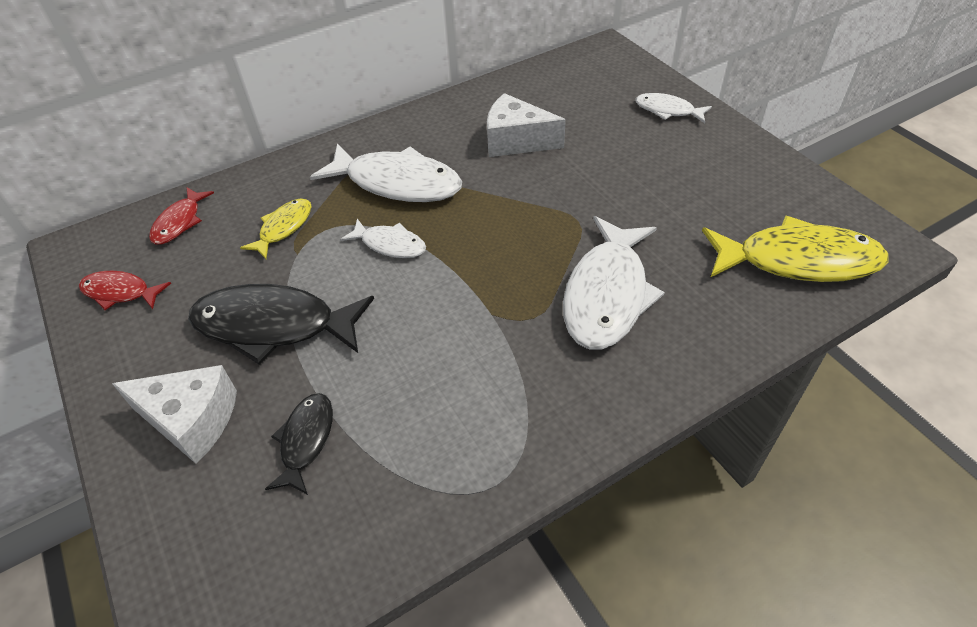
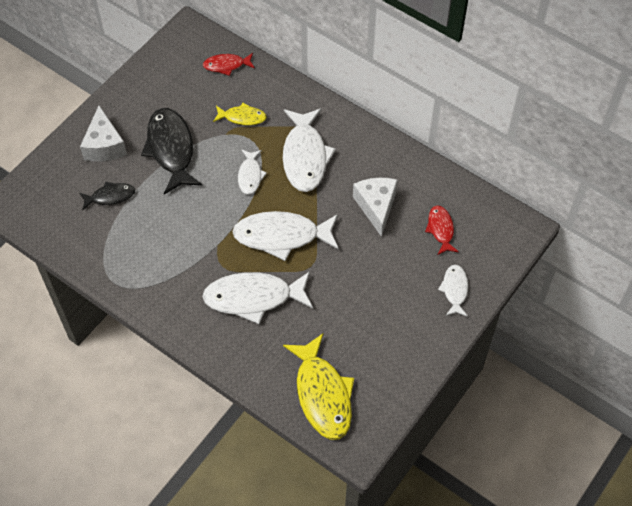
camera: 65 degrees right, 10 degrees up
(120, 292) = (167, 70): red fish -> red fish (440, 229)
(514, 237) = (282, 236): none -> white fish

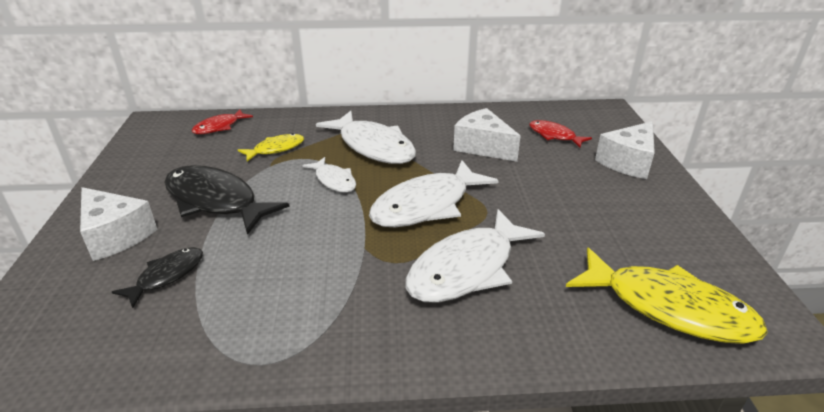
camera: 40 degrees left, 25 degrees down
(454, 290) = (628, 162): white fish -> white cheese

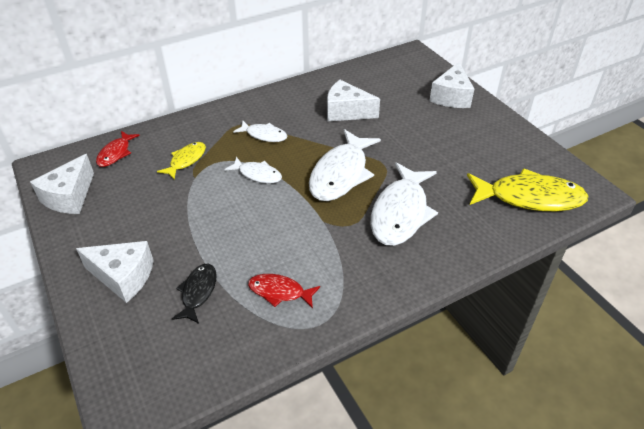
camera: 25 degrees left, 10 degrees up
(145, 151) = (70, 197): none -> white cheese
(215, 201) = (178, 221): black fish -> none
(373, 146) = (264, 135): white fish -> white fish, size x0.53
(554, 136) = (390, 87): red fish -> red fish (279, 292)

